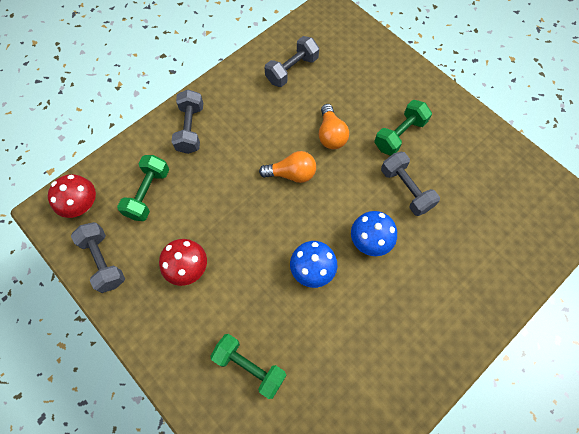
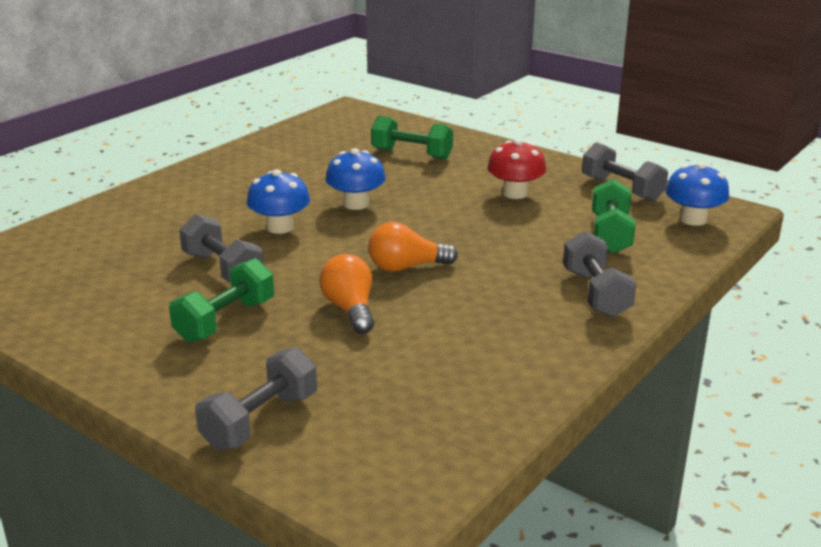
camera: 170 degrees right, 40 degrees down
(81, 205) = (693, 219): red mushroom -> blue mushroom
(292, 70) = (448, 383): grey dumbbell -> grey dumbbell (260, 421)

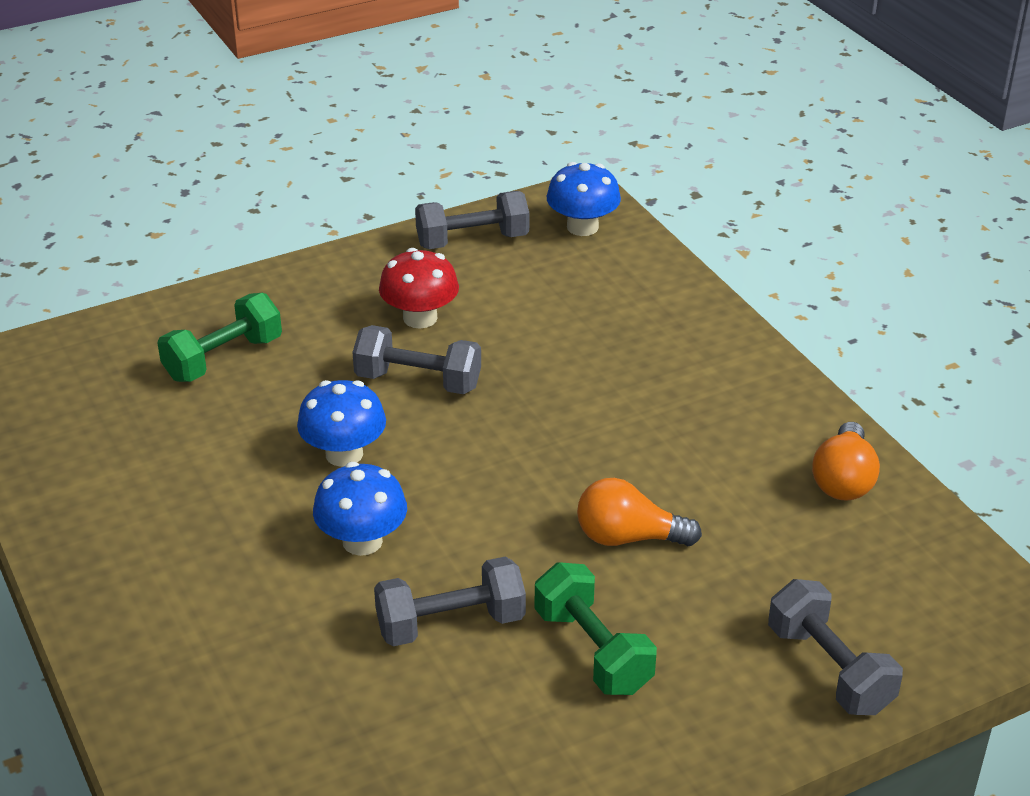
camera: 65 degrees left, 10 degrees up
(406, 267) = (553, 464): orange light bulb -> orange light bulb (843, 480)
(596, 293) = (700, 352): grey dumbbell -> grey dumbbell (418, 381)
(610, 234) = (577, 292): green dumbbell -> none

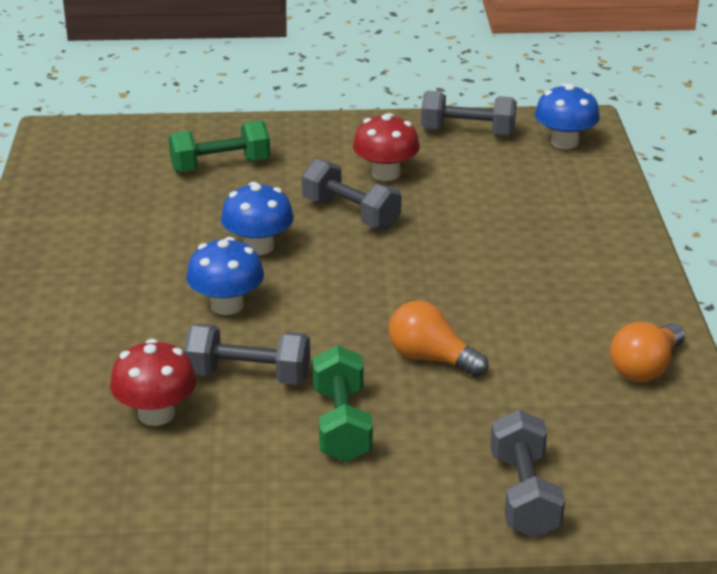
camera: 25 degrees right, 5 degrees down
(382, 707) = (156, 414): none -> red mushroom

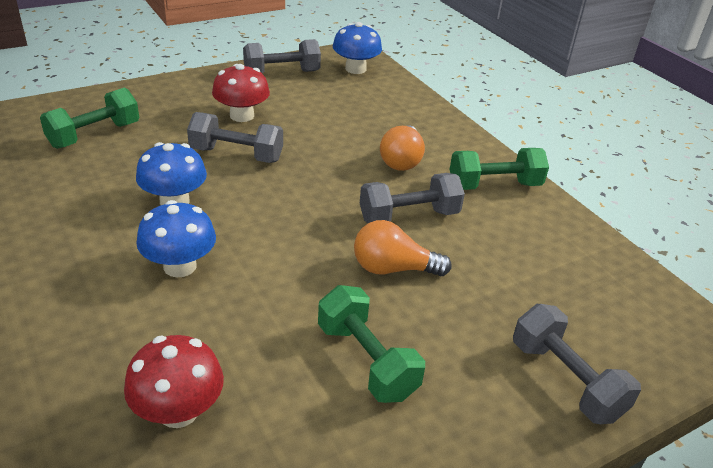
camera: 30 degrees left, 5 degrees up
(248, 376) = (246, 335): grey dumbbell -> grey dumbbell (409, 216)
(621, 307) = (494, 185): none -> green dumbbell
(645, 368) = (552, 231): orange light bulb -> orange light bulb (401, 160)

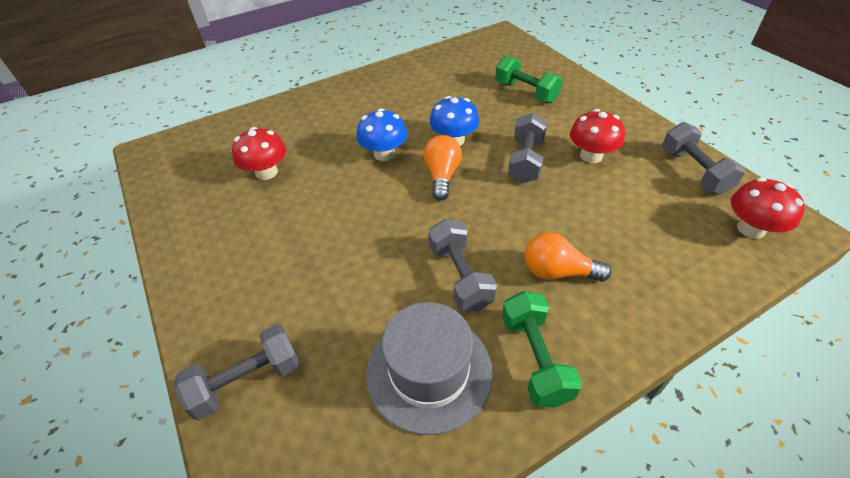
camera: 95 degrees right, 10 degrees up
(355, 69) = (751, 229): blue mushroom -> red mushroom
(366, 361) = (289, 250): green dumbbell -> none
(393, 269) = (385, 265): orange light bulb -> orange light bulb (442, 176)
(520, 244) = (429, 371): none -> grey hat

